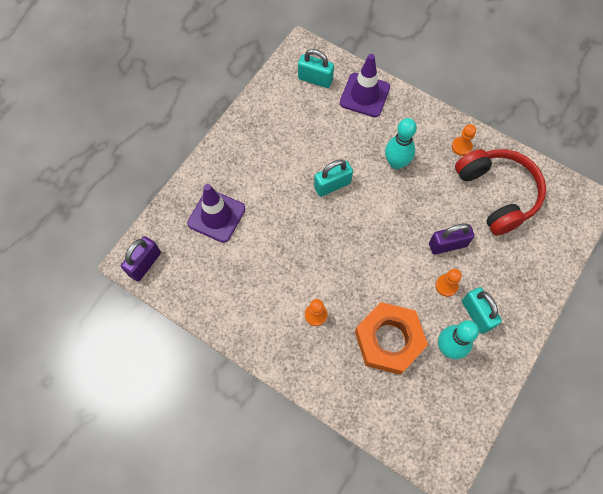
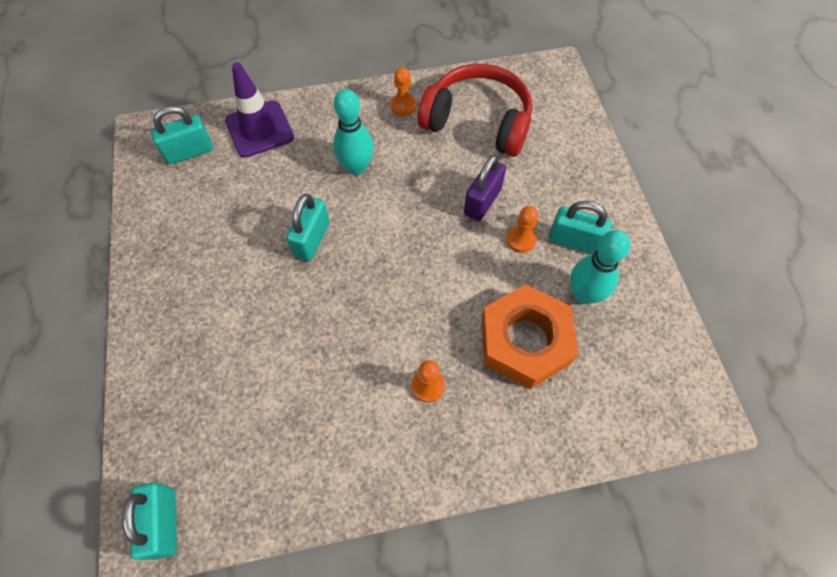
camera: 45 degrees left, 5 degrees down
(145, 264) = (164, 523): purple padlock -> turquoise padlock
(216, 216) = (208, 382): purple traffic cone -> none

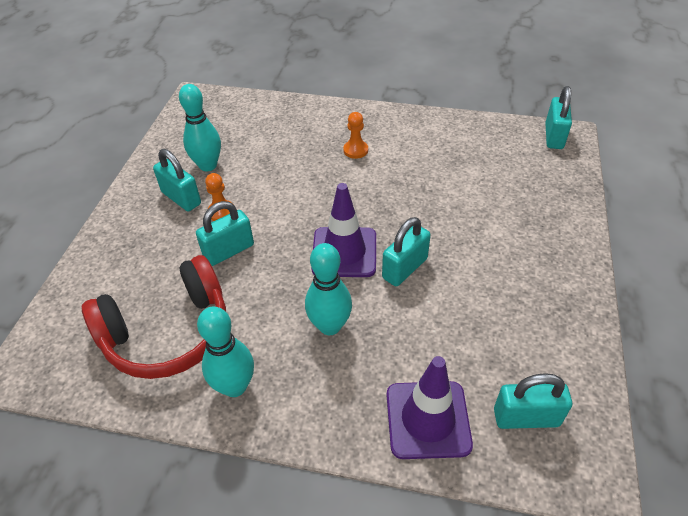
camera: 155 degrees left, 15 degrees down
(375, 237) = (344, 252): none -> purple traffic cone
(403, 106) = (235, 386): orange pawn -> turquoise bowling pin
(477, 122) = (168, 333): red headphones -> red headphones turned 75 degrees counterclockwise
(482, 201) = (229, 251): purple padlock -> turquoise padlock
(525, 341) = (272, 154): orange nut -> none

